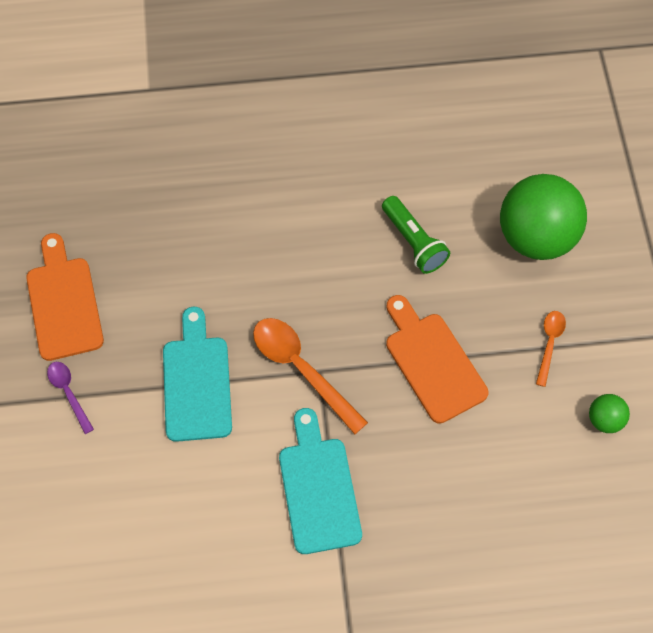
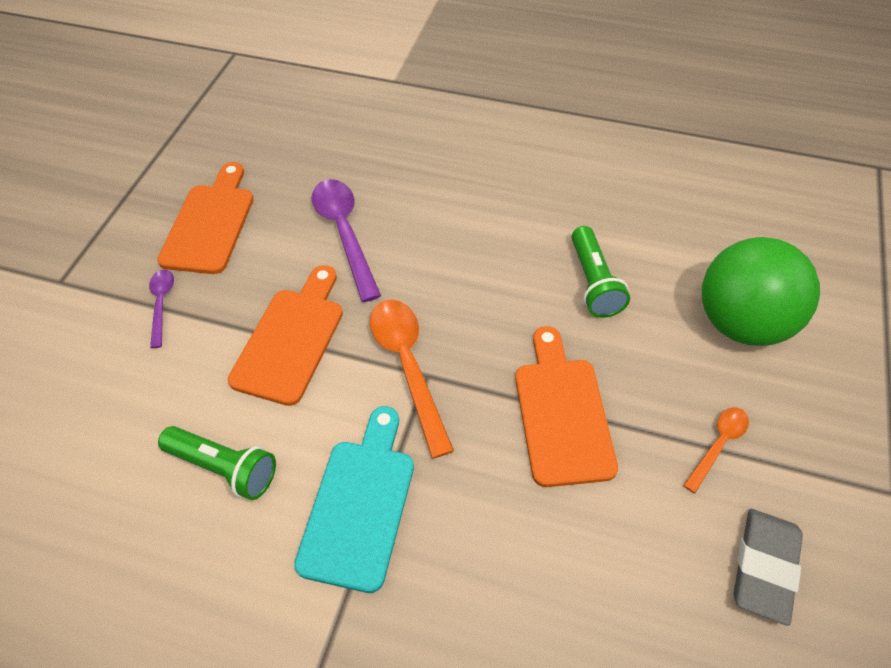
camera: 25 degrees right, 10 degrees down
(189, 269) = (345, 233): none -> purple spoon
(196, 382) = (291, 339): turquoise cutting board -> orange cutting board
(204, 503) = (225, 467): none -> green flashlight
(604, 419) = (764, 567): green ball -> grey eraser

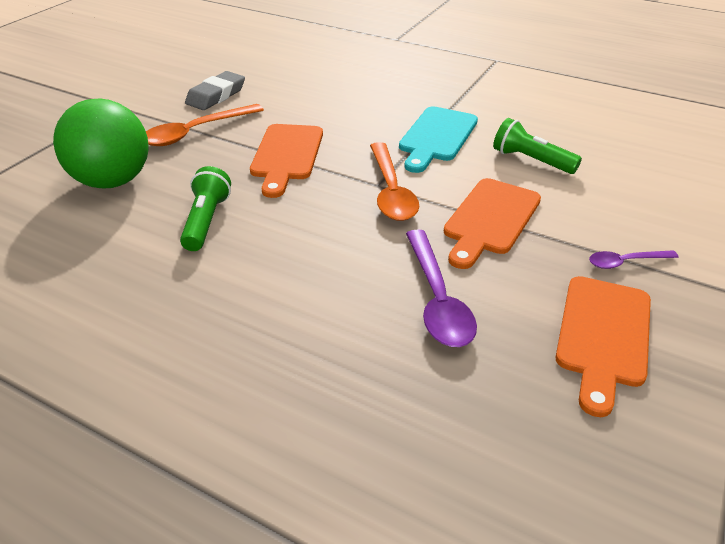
camera: 170 degrees left, 15 degrees down
(162, 304) = (625, 262): purple spoon -> purple spoon turned 75 degrees clockwise
(718, 445) = (196, 132): orange spoon -> orange spoon, size x1.83

